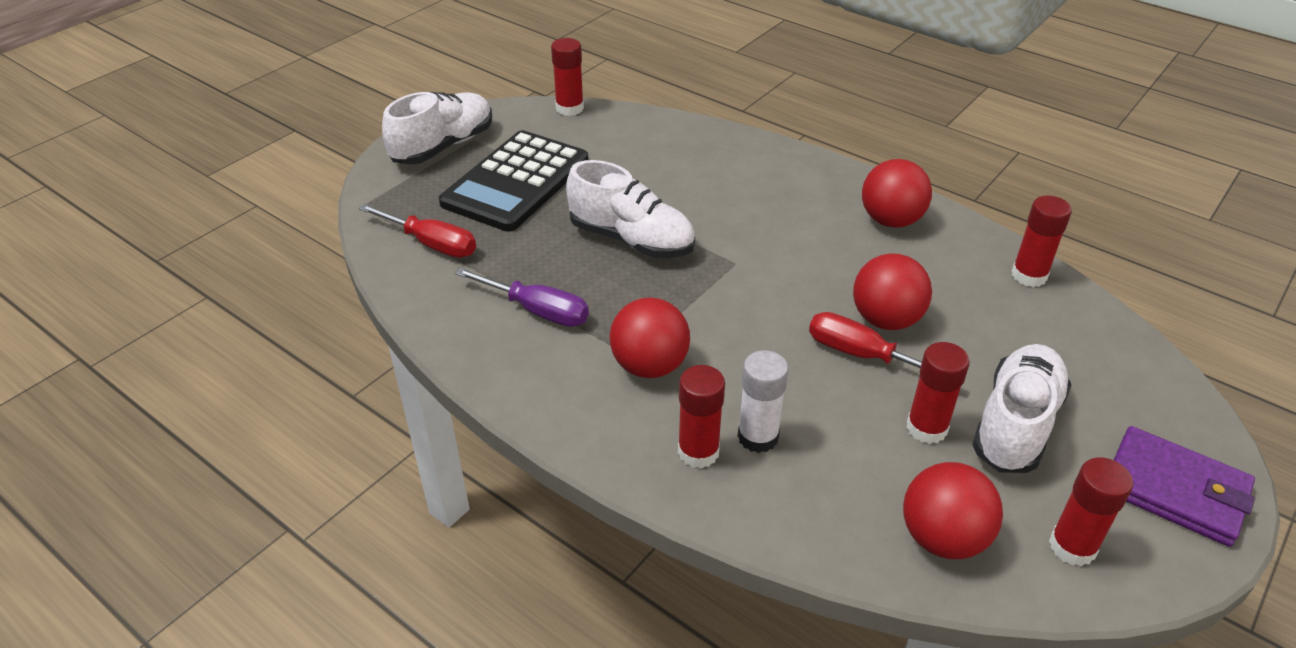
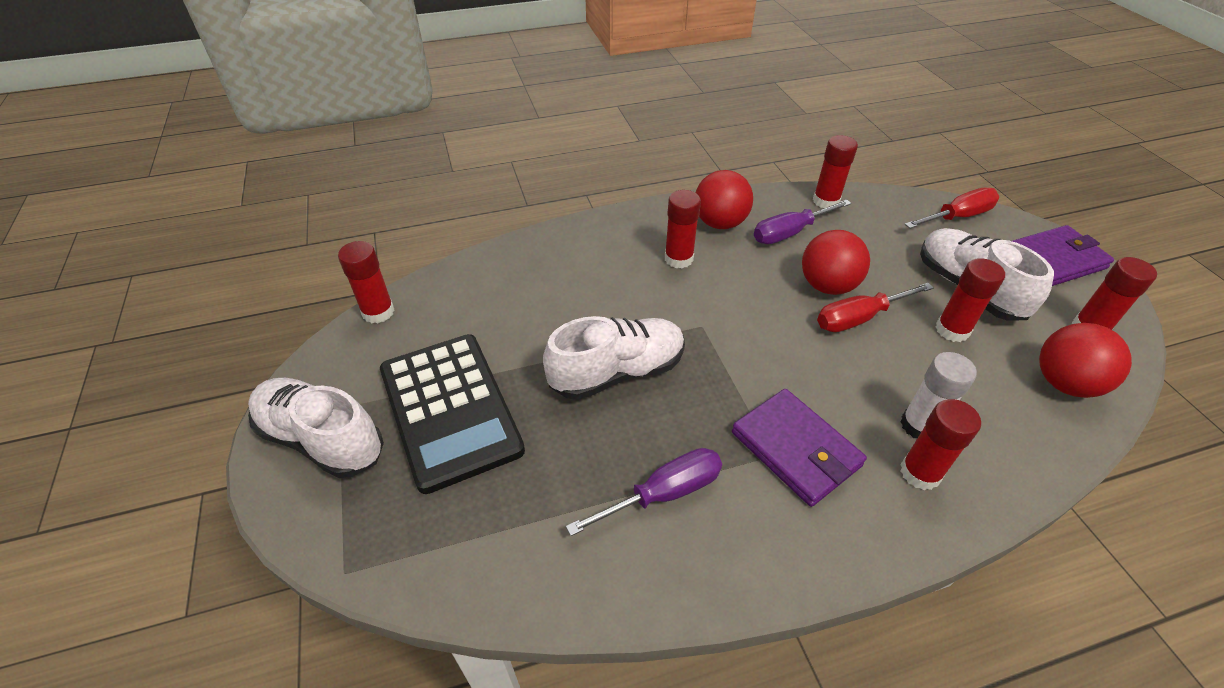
camera: 55 degrees left, 5 degrees up
(431, 244) = (481, 534): red screwdriver -> red screwdriver (957, 217)
(443, 146) = (322, 439): white shoe -> white shoe turned 45 degrees counterclockwise
(649, 366) = (796, 449): red ball -> purple wallet
(806, 217) = (678, 259): none -> red glue stick
(938, 269) = (790, 232): none -> purple screwdriver

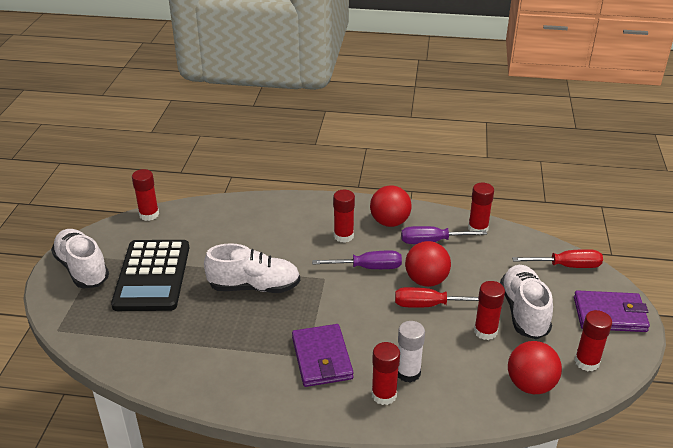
camera: 25 degrees right, 10 degrees down
(663, 494) = (230, 352): purple screwdriver -> purple screwdriver (368, 268)

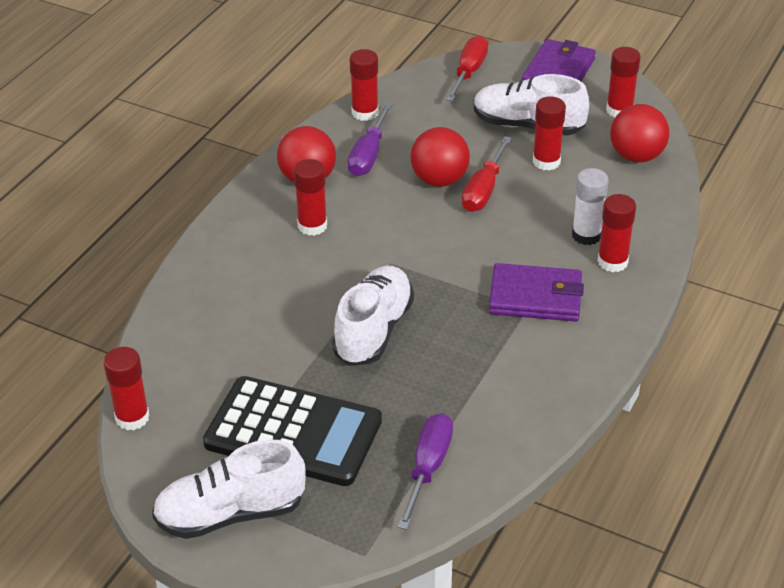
camera: 70 degrees left, 5 degrees up
(368, 268) = (389, 220): purple screwdriver -> purple screwdriver (428, 468)

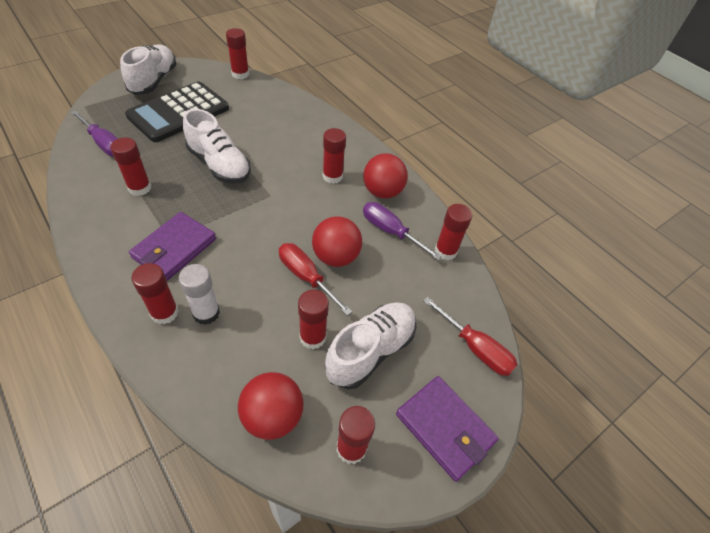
camera: 110 degrees right, 10 degrees up
(476, 378) = (140, 188): none -> red glue stick

